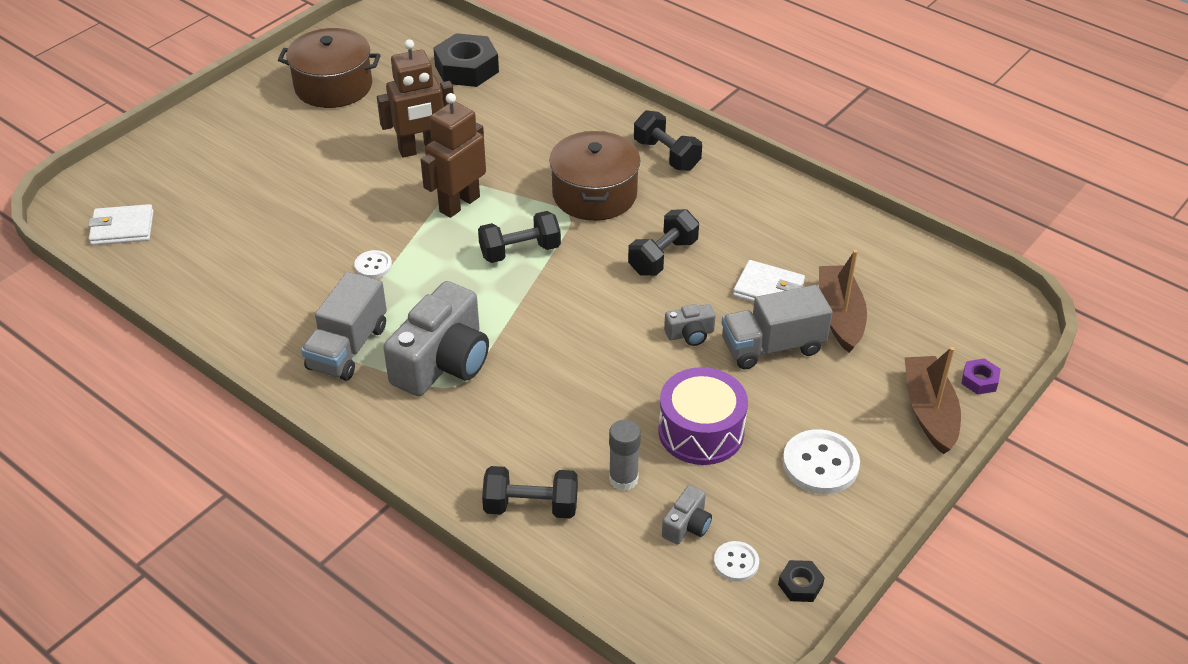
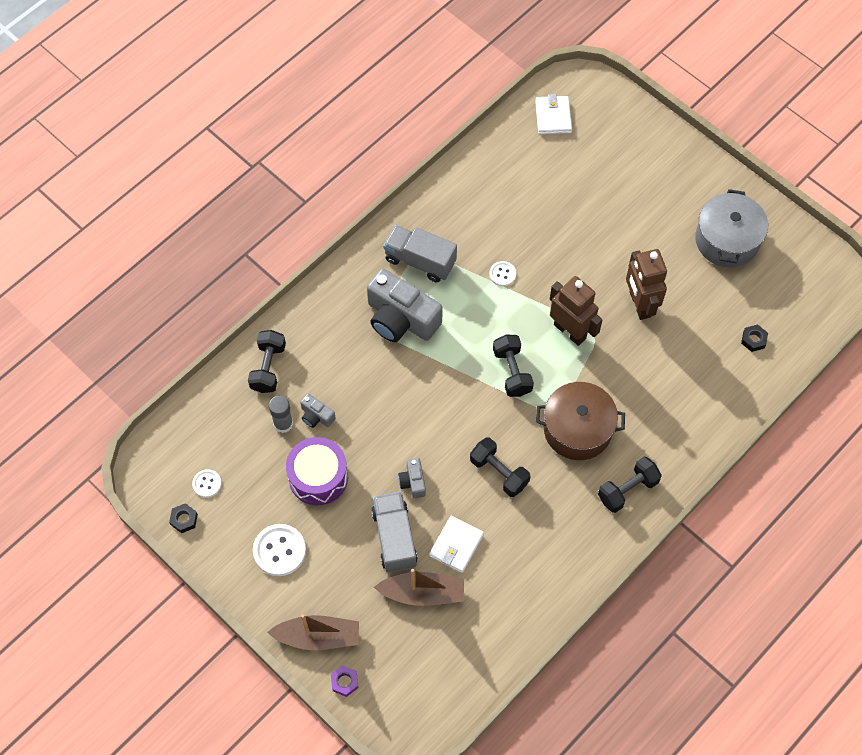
camera: 95 degrees right, 20 degrees up
(333, 86) = (727, 240): brown pot -> grey pot
(466, 69) = (753, 340): black nut -> black nut, size x0.47
(687, 525) = (240, 458): grey camera -> grey camera (316, 416)

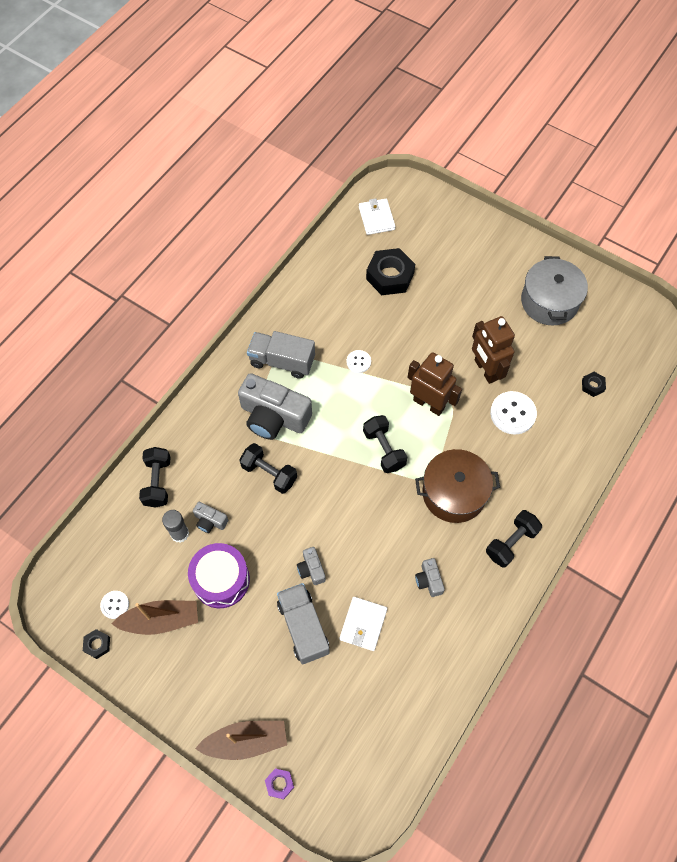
camera: 10 degrees left, 0 degrees up
(279, 550) = (195, 660): white button -> white button (512, 413)
(423, 593) = (340, 678): brown boat -> brown boat (161, 620)
(499, 472) = (390, 546): black dumbbell -> black dumbbell (269, 473)
(533, 513) = (429, 580): none -> grey camera
(555, 185) = (390, 276): none -> black nut

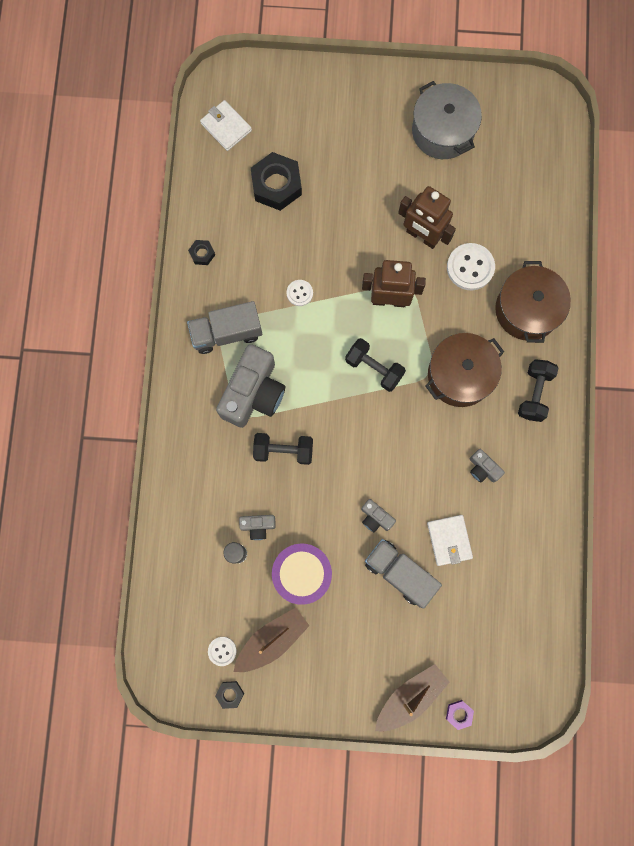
camera: 30 degrees left, 15 degrees up
(157, 482) = (186, 518): black dumbbell -> none
(274, 416) = (253, 393): grey camera -> grey camera turned 60 degrees counterclockwise
(543, 471) = (527, 310): none -> brown pot
(592, 386) = (526, 199): black nut -> black nut (202, 254)

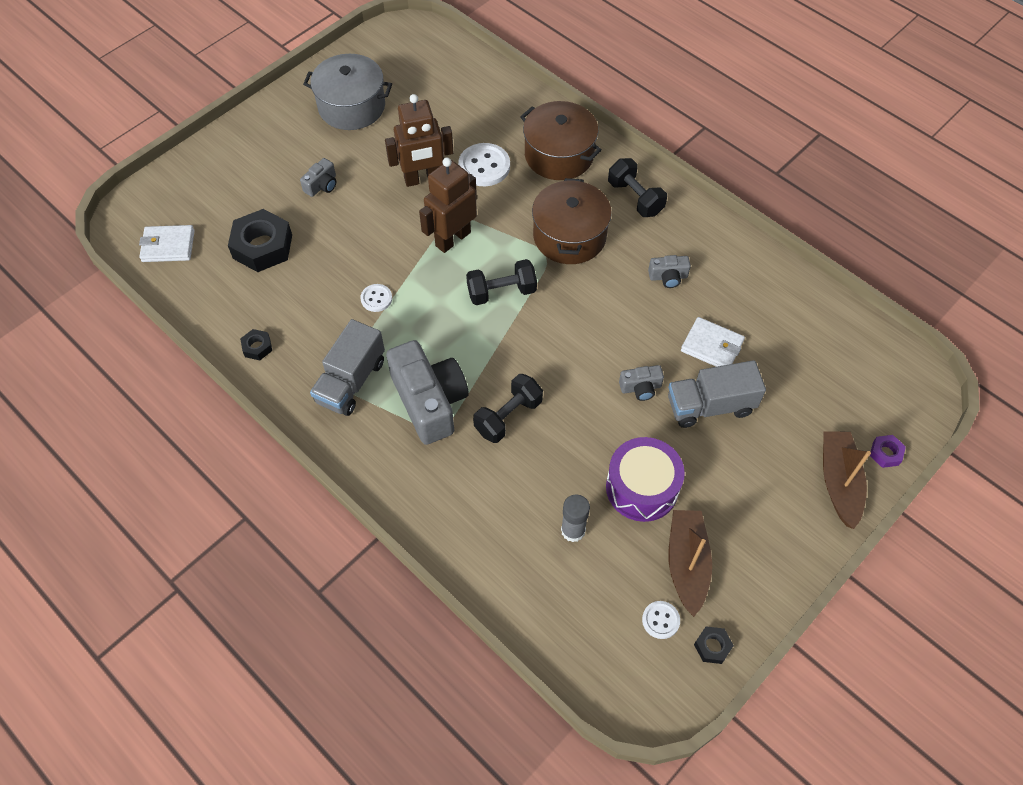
camera: 50 degrees left, 20 degrees down
(258, 526) = (561, 492): grey camera -> grey camera (322, 185)

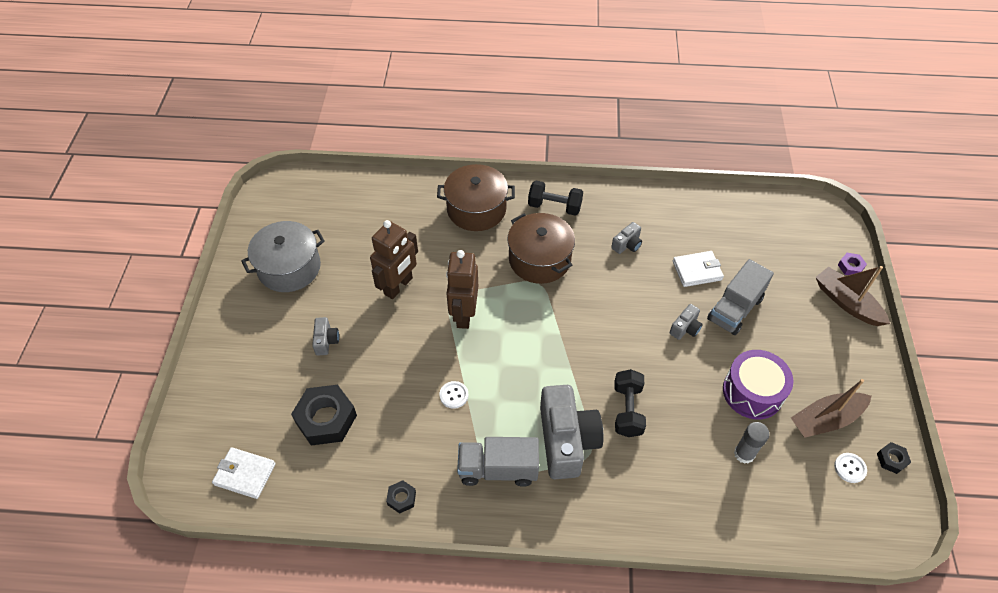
camera: 40 degrees left, 5 degrees down
(168, 246) = (245, 474): white wallet -> white wallet turned 60 degrees clockwise
(351, 381) = (498, 469): grey truck -> grey truck turned 105 degrees clockwise
(429, 401) = (566, 440): grey camera -> grey camera turned 60 degrees clockwise
(484, 166) = (433, 249): white button -> none
(501, 292) = (535, 328): black dumbbell -> none
(687, 564) = (826, 420): brown boat -> brown boat turned 75 degrees counterclockwise

